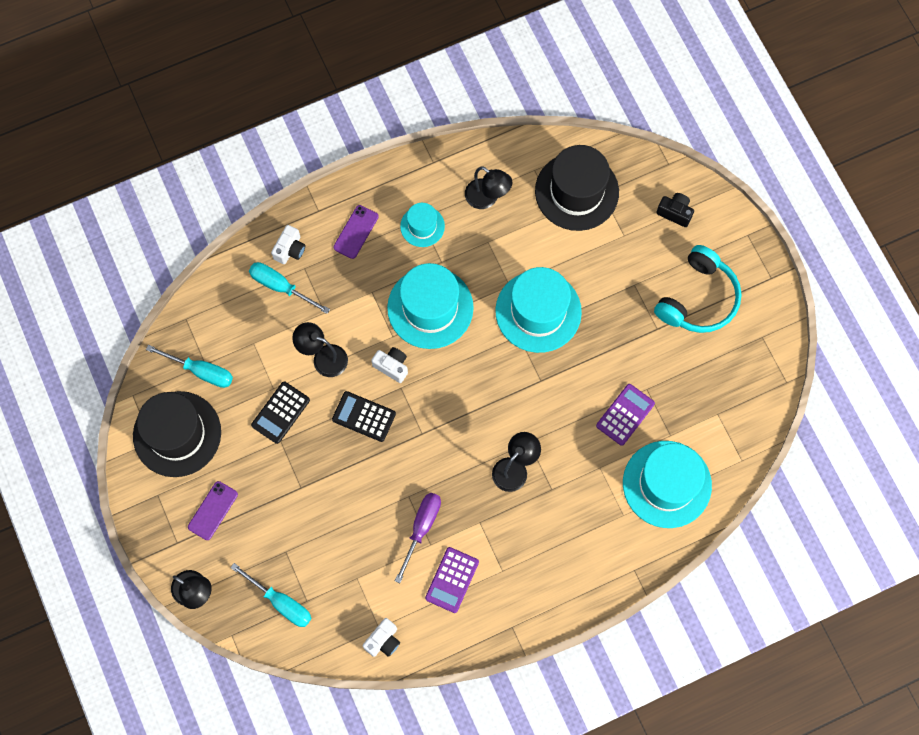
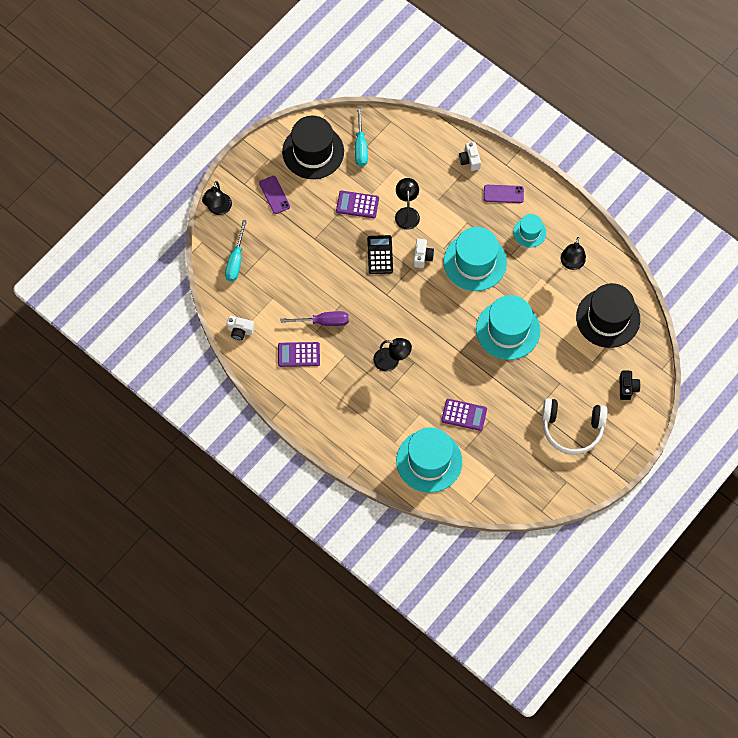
camera: 65 degrees right, 5 degrees down
(213, 510) = (274, 195): purple phone -> purple phone turned 60 degrees clockwise
(280, 287) = (441, 166): turquoise screwdriver -> none
(280, 412) = (357, 205): black calculator -> purple calculator
(290, 249) = (470, 160): white camera -> white camera turned 75 degrees clockwise
(698, 298) = (572, 428): turquoise headphones -> white headphones

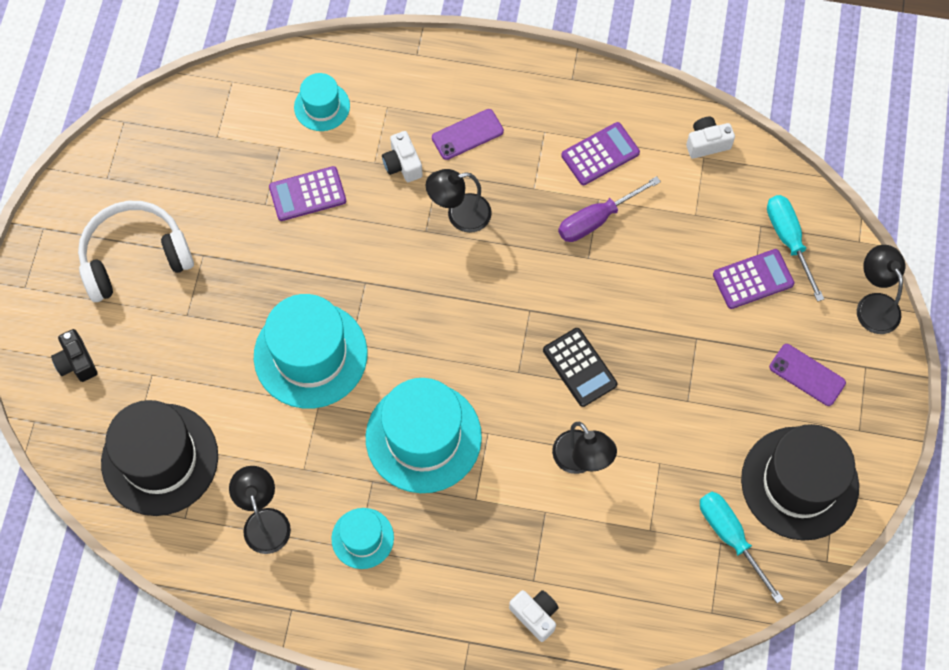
camera: 150 degrees right, 0 degrees up
(357, 205) = (668, 431): purple calculator -> purple calculator (753, 279)
(422, 256) = (512, 400): white camera -> white camera (402, 164)
(429, 461) = (322, 106): turquoise hat -> turquoise hat, size x0.52
(503, 194) = (443, 584): purple phone -> purple phone (467, 134)

